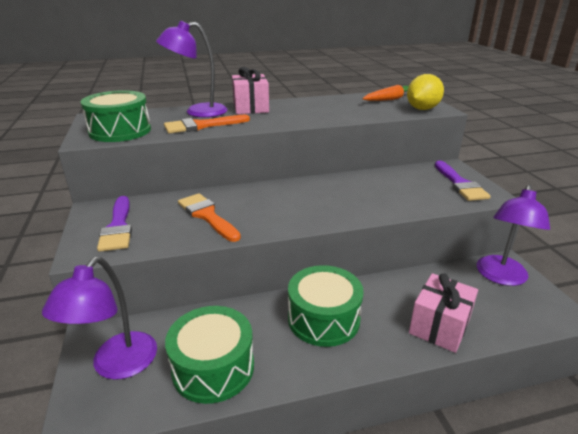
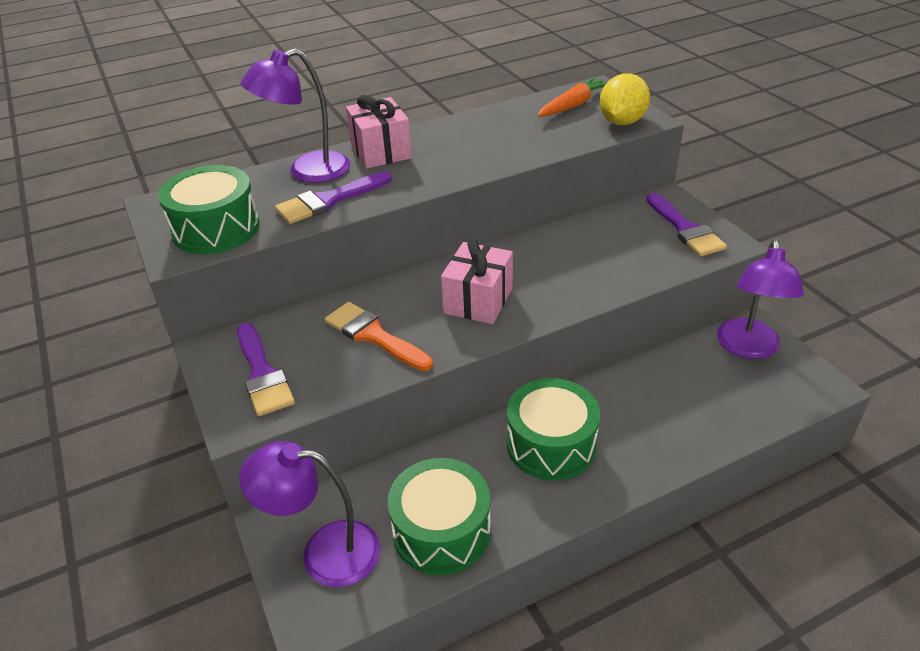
camera: 10 degrees left, 10 degrees up
(117, 366) = (324, 552): purple lamp -> purple lamp turned 90 degrees clockwise
(202, 126) = (329, 200): orange brush -> purple brush
(439, 326) = (687, 428): pink gift -> pink gift (478, 300)

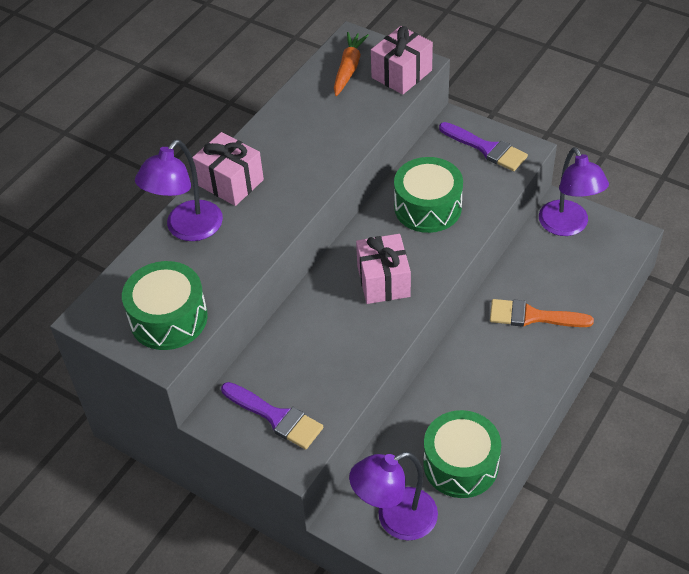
camera: 30 degrees left, 10 degrees up
(329, 200) = (235, 251): purple brush -> none
(374, 335) = (331, 346): orange brush -> orange brush (533, 316)
(551, 444) = (486, 366): green drum -> green drum (427, 207)
(622, 122) = (401, 74): yellow lemon -> pink gift

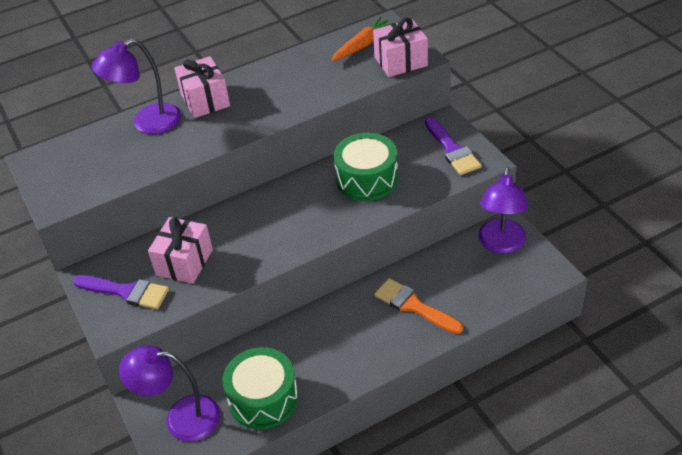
camera: 30 degrees right, 5 degrees down
(168, 318) = (81, 181): green drum -> none
(276, 417) = (126, 292): purple brush -> purple brush turned 45 degrees counterclockwise
(383, 281) = (286, 222): pink gift -> pink gift (184, 262)

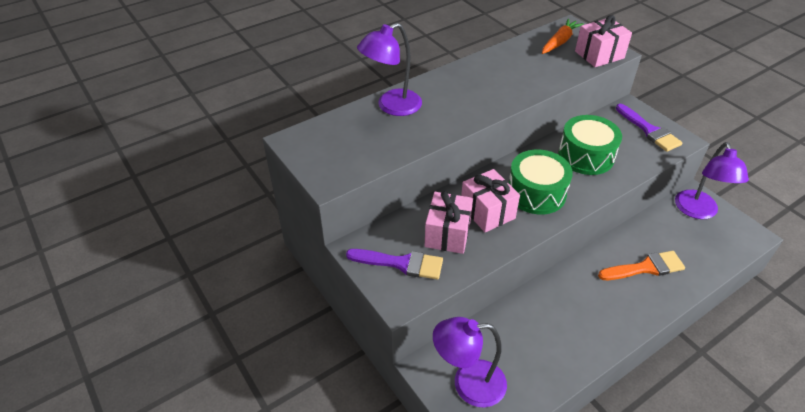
camera: 10 degrees left, 0 degrees up
(205, 100) = (438, 87): pink gift -> pink gift (487, 212)
(263, 398) = (541, 360): green drum -> green drum (536, 193)
(414, 306) = (645, 268): orange brush -> orange brush turned 135 degrees clockwise

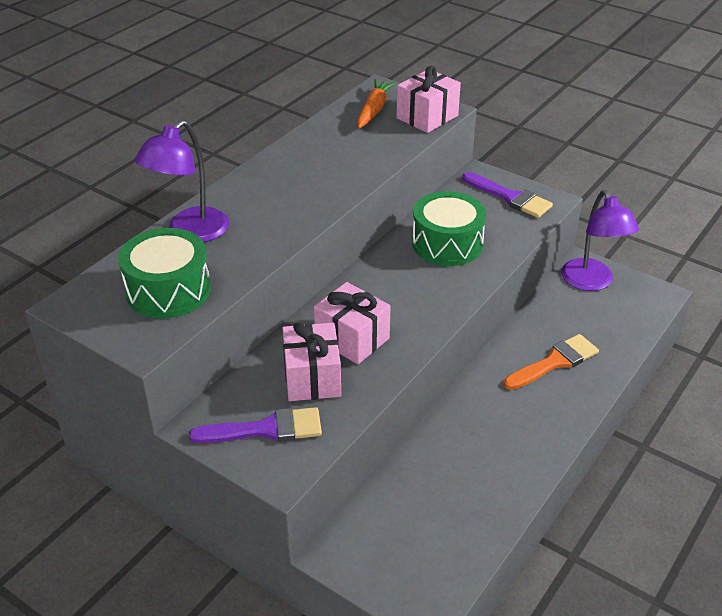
camera: 20 degrees left, 5 degrees down
(468, 384) = (394, 558): purple lamp -> none
(536, 193) = (404, 302): green drum -> green drum (168, 290)

